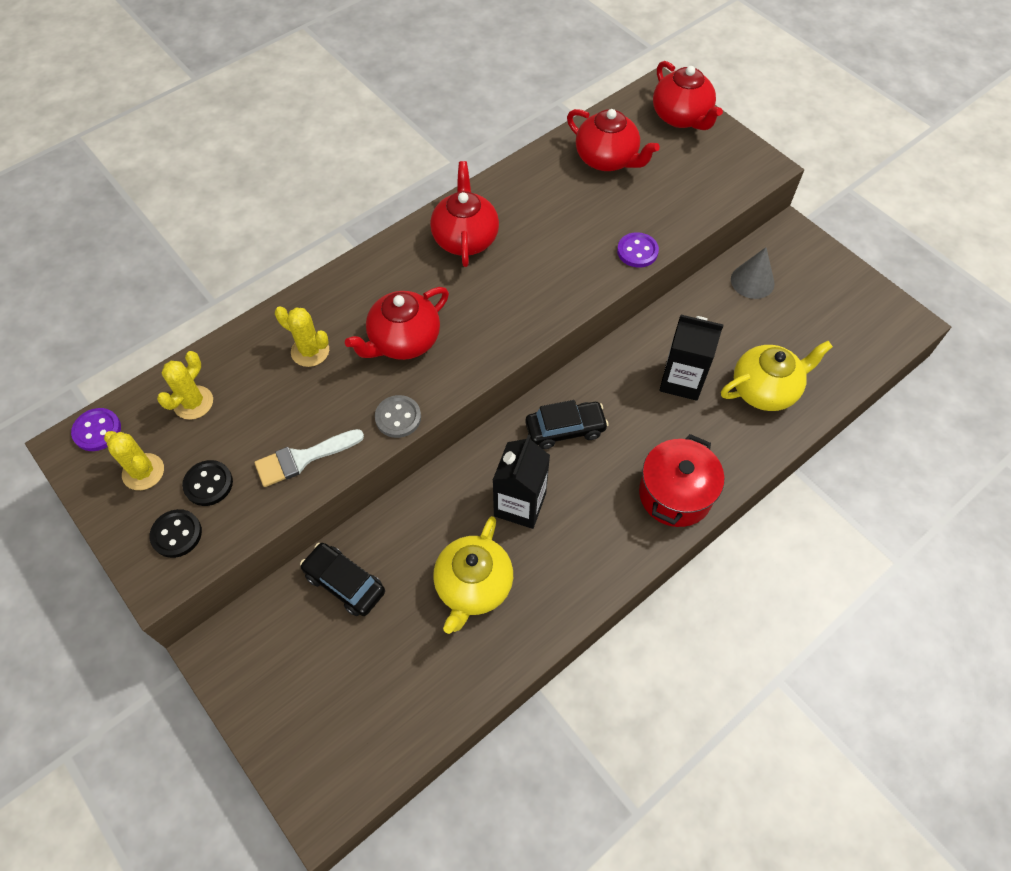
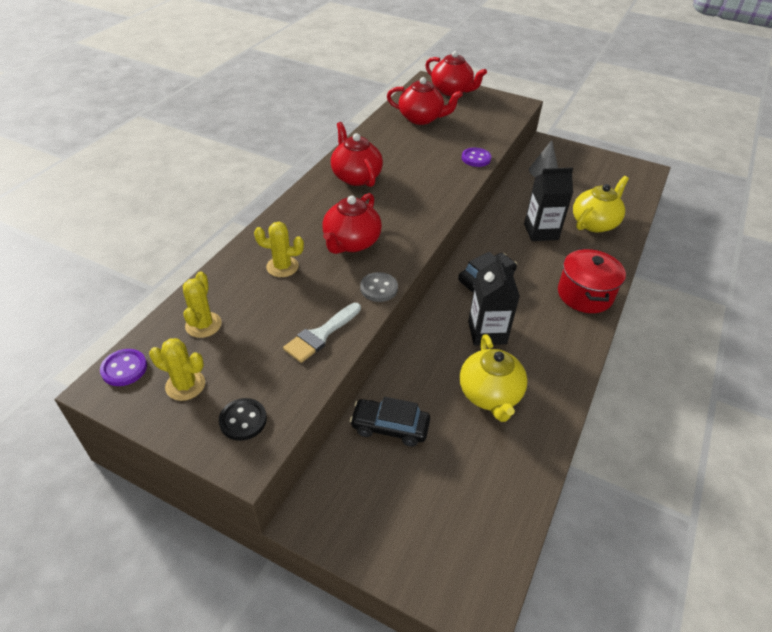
camera: 25 degrees left, 15 degrees down
(208, 484) = (250, 376): black button -> none

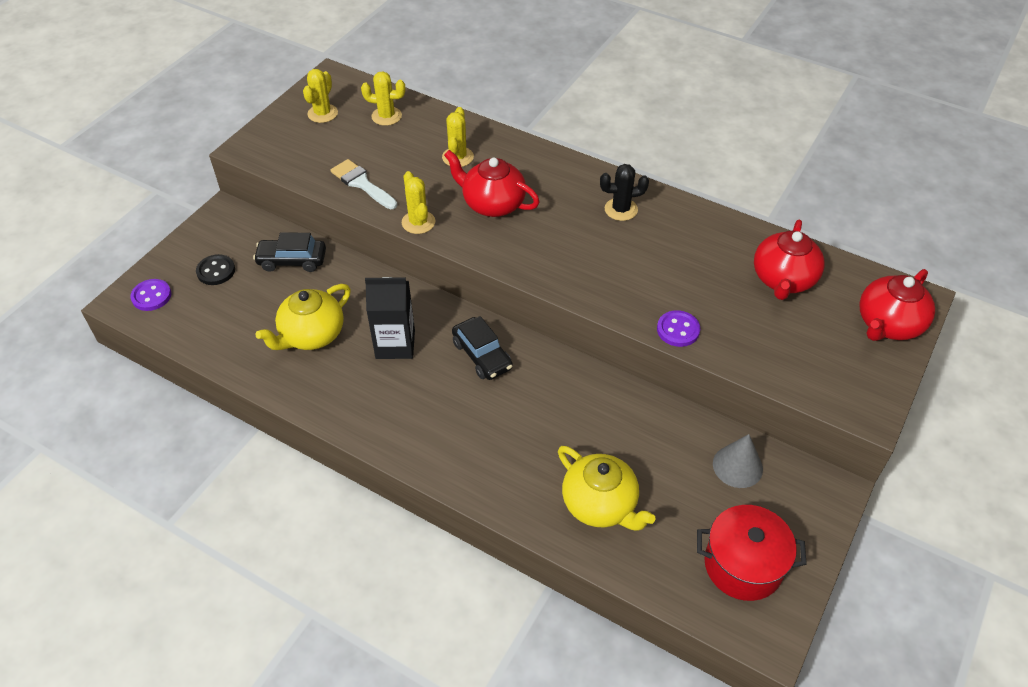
camera: 95 degrees right, 5 degrees up
(124, 369) = (346, 83): purple button -> purple button (151, 296)
(243, 420) = (281, 144): black button -> black button (216, 271)
(356, 176) = (621, 209): red teapot -> black cactus
(379, 288) = (418, 222): grey button -> yellow cactus
(390, 427) = (292, 261): black car -> black car turned 105 degrees counterclockwise
(490, 395) = (311, 335): yellow teapot -> yellow teapot turned 45 degrees counterclockwise
(541, 232) = (577, 430): black carton -> none
(585, 294) = (446, 453): red pot -> red pot (743, 565)

